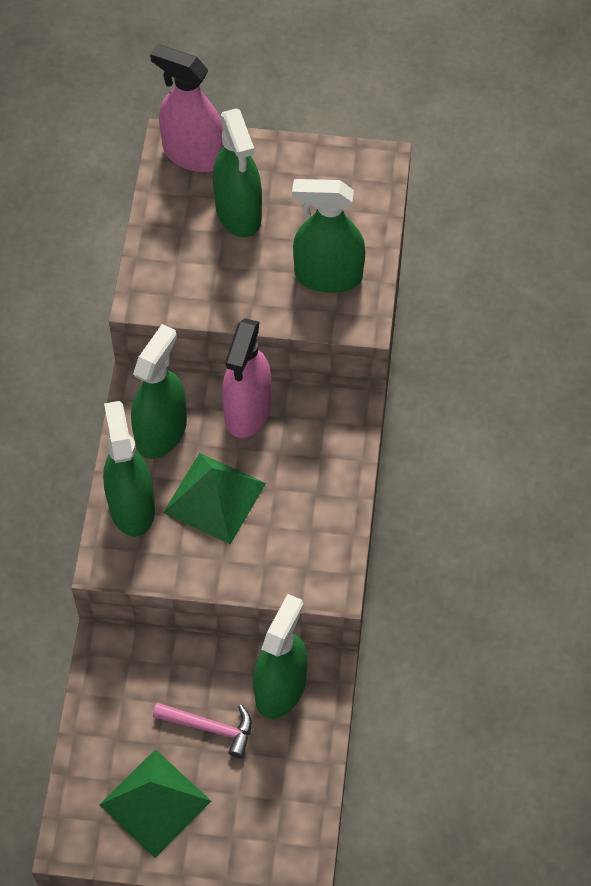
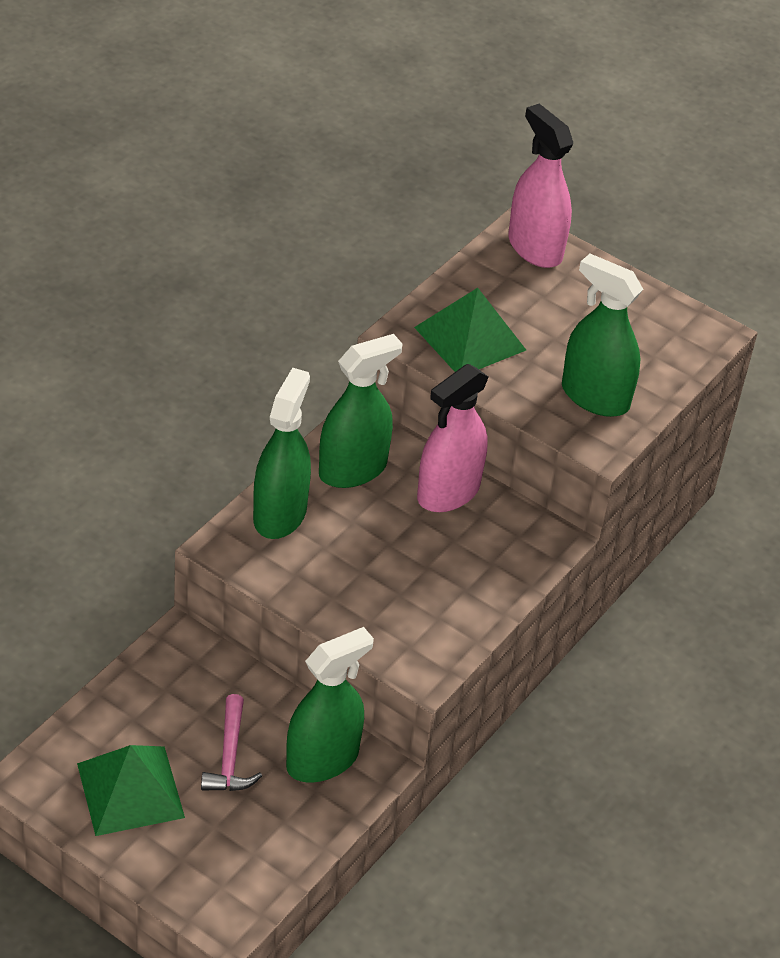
camera: 25 degrees right, 15 degrees down
(210, 728) = (230, 757): pink hammer -> pink hammer turned 45 degrees clockwise
(214, 497) = (364, 545): green pyramid -> green pyramid (470, 338)
(238, 213) = (544, 310): green spray bottle -> none

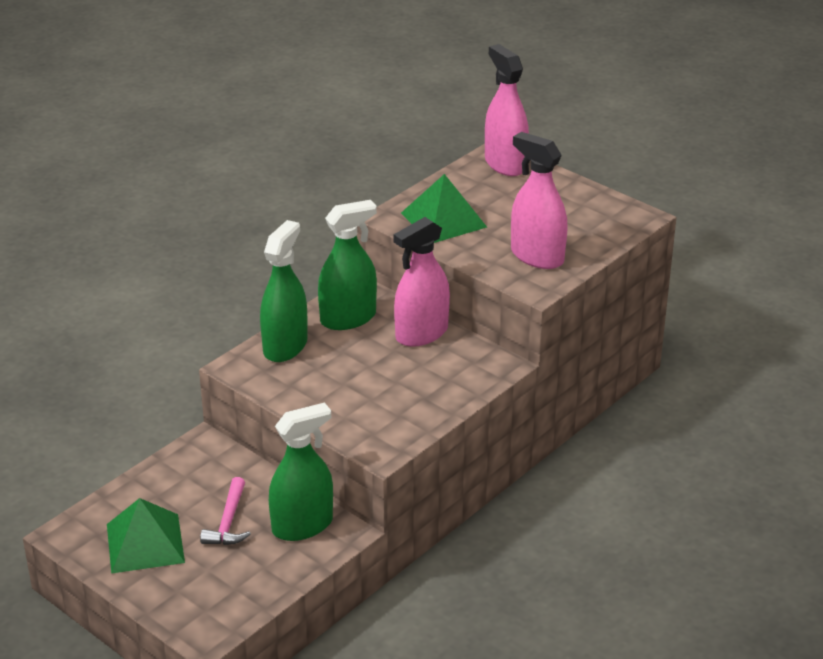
camera: 10 degrees right, 10 degrees down
(594, 397) = (537, 256): green spray bottle -> pink spray bottle

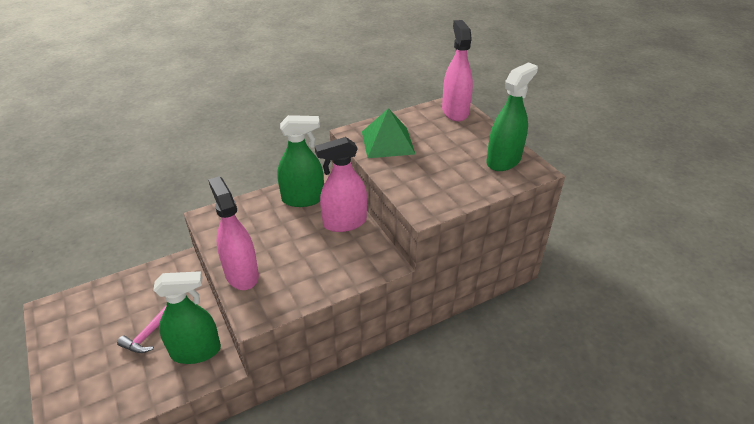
camera: 20 degrees right, 5 degrees up
(145, 543) = (87, 332): green pyramid -> none
(285, 346) = (248, 210): green spray bottle -> green spray bottle (503, 161)
(537, 256) = (439, 185): pink spray bottle -> pink spray bottle (241, 274)

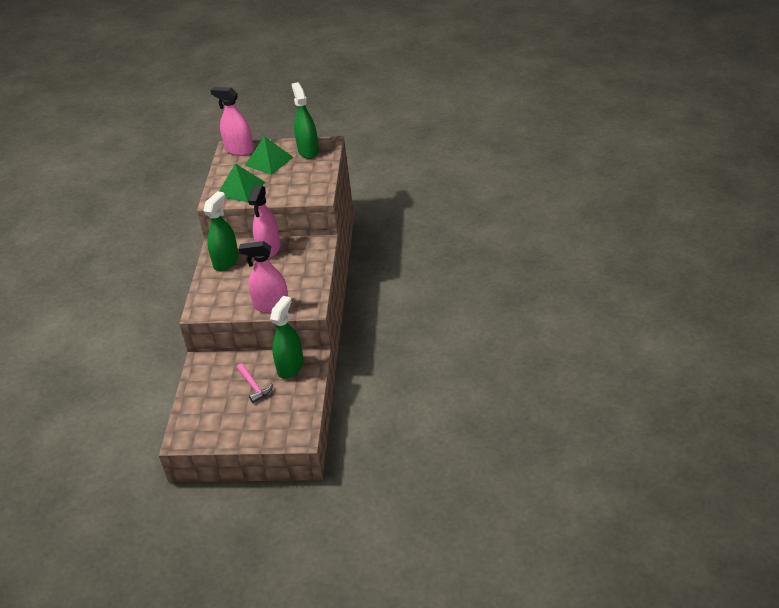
camera: 55 degrees left, 0 degrees up
(455, 140) = (269, 161): none -> green pyramid

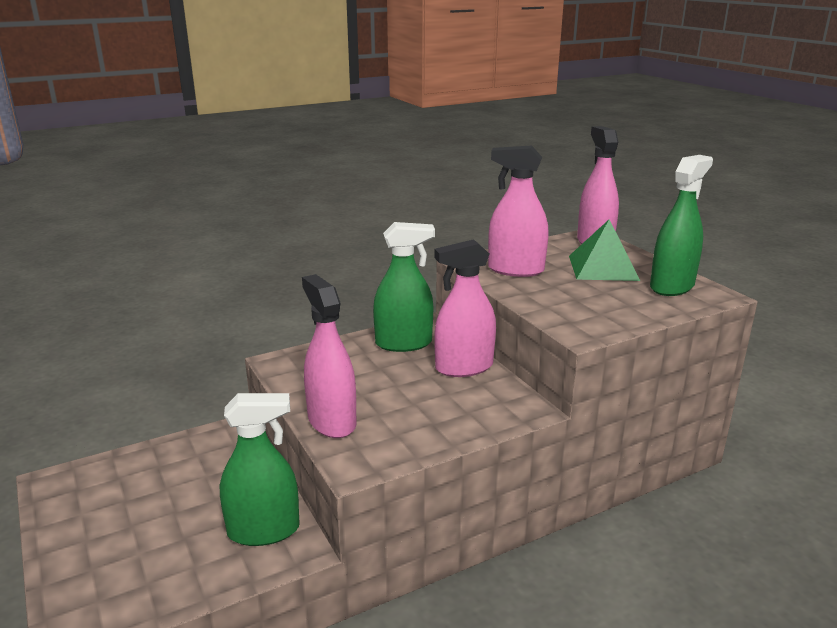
camera: 55 degrees right, 15 degrees down
(240, 189) = (515, 270): green pyramid -> pink spray bottle
(254, 386) = (198, 508): pink hammer -> none

